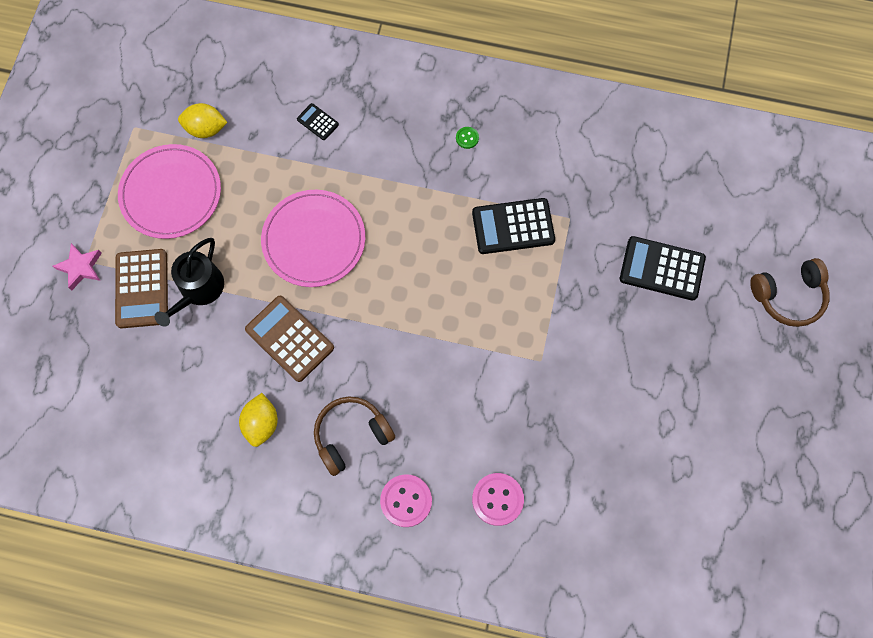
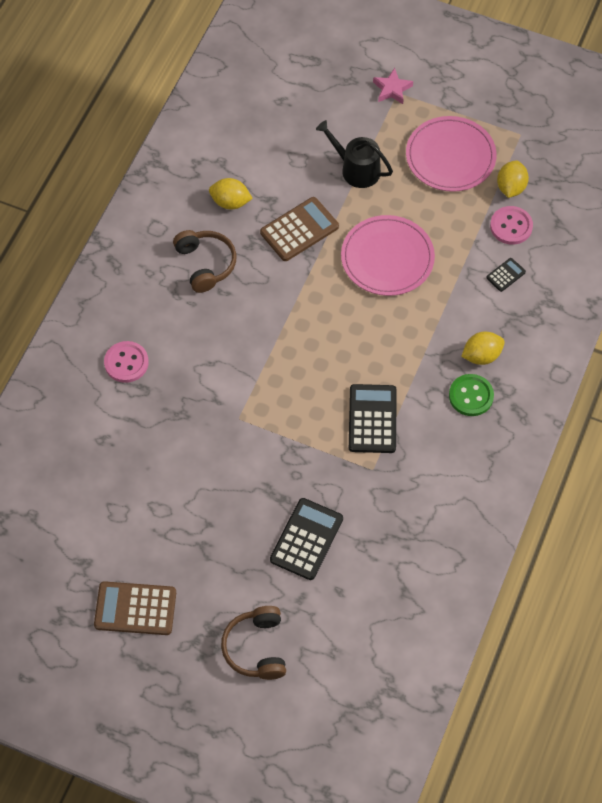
camera: 100 degrees right, 10 degrees down
(142, 289) = (365, 130): brown calculator -> brown calculator (135, 609)
(406, 501) = (142, 296): pink button -> pink button (511, 226)
(418, 134) = (481, 356): none -> yellow lemon
(467, 138) = (471, 396): green button -> green button, size x1.99

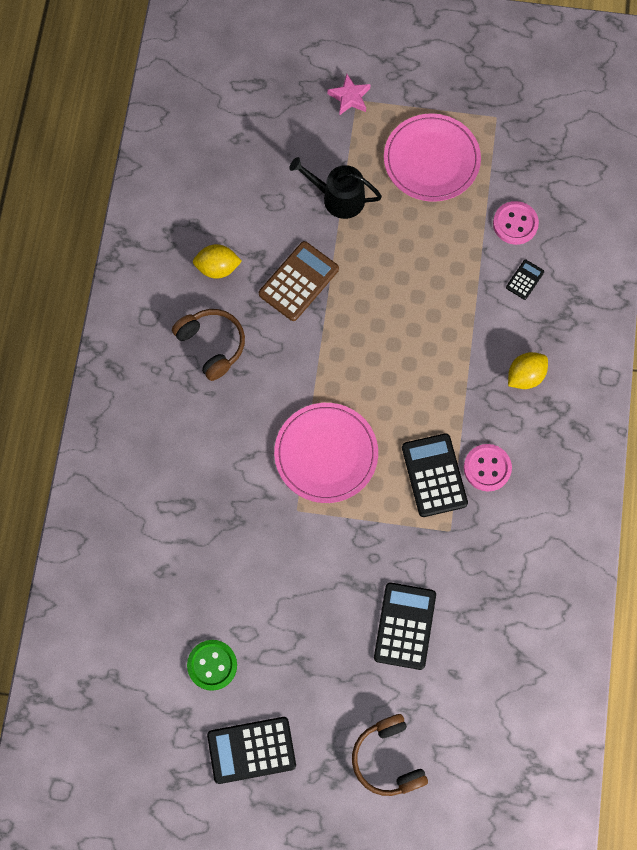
camera: 15 degrees left, 10 degrees up
(126, 363) = (161, 478): pink button -> pink button (487, 468)
(135, 609) = (251, 750): brown calculator -> black calculator
(387, 258) = (398, 291): pink plate -> pink plate (326, 454)
(471, 396) = (526, 424): green button -> green button (212, 665)
(511, 187) = (503, 180): yellow lemon -> none

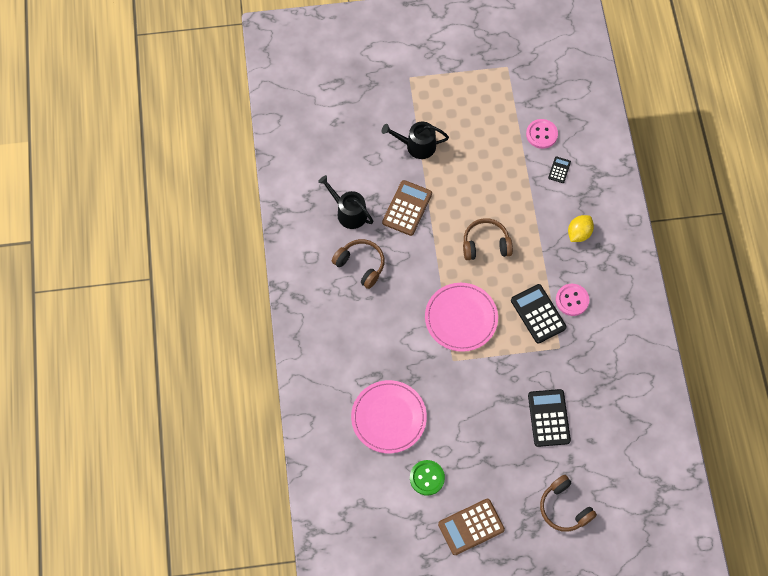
camera: 15 degrees left, 5 degrees down
(217, 268) = (348, 212): yellow lemon -> black watering can
(251, 750) = (471, 527): black calculator -> brown calculator
(349, 97) = (404, 76): pink star -> none
(391, 359) = (485, 244): none -> brown headphones
(431, 160) = (472, 105): pink plate -> pink plate (388, 417)

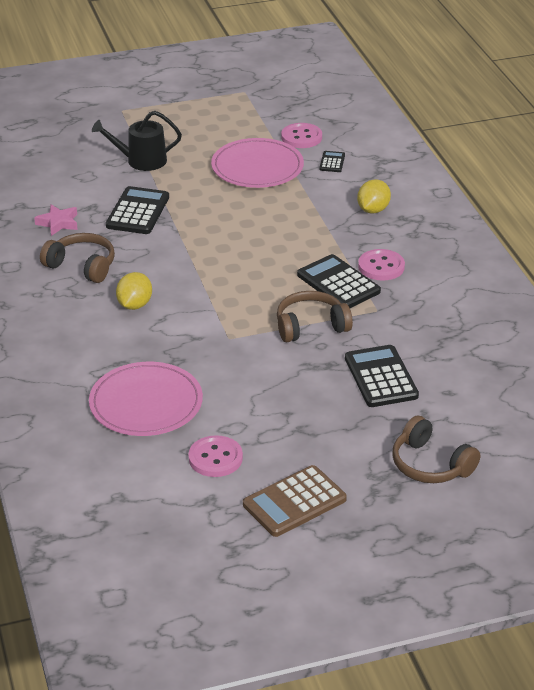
camera: 10 degrees left, 30 degrees down
(348, 212) = (58, 223): black watering can -> pink star
(393, 314) = (134, 305): none -> yellow lemon
(407, 208) = (138, 212): brown calculator -> black calculator
(427, 478) = (215, 458): green button -> pink button
(461, 318) = (232, 298): pink plate -> pink plate (257, 167)
(485, 244) = (251, 231): brown headphones -> brown headphones (311, 326)

